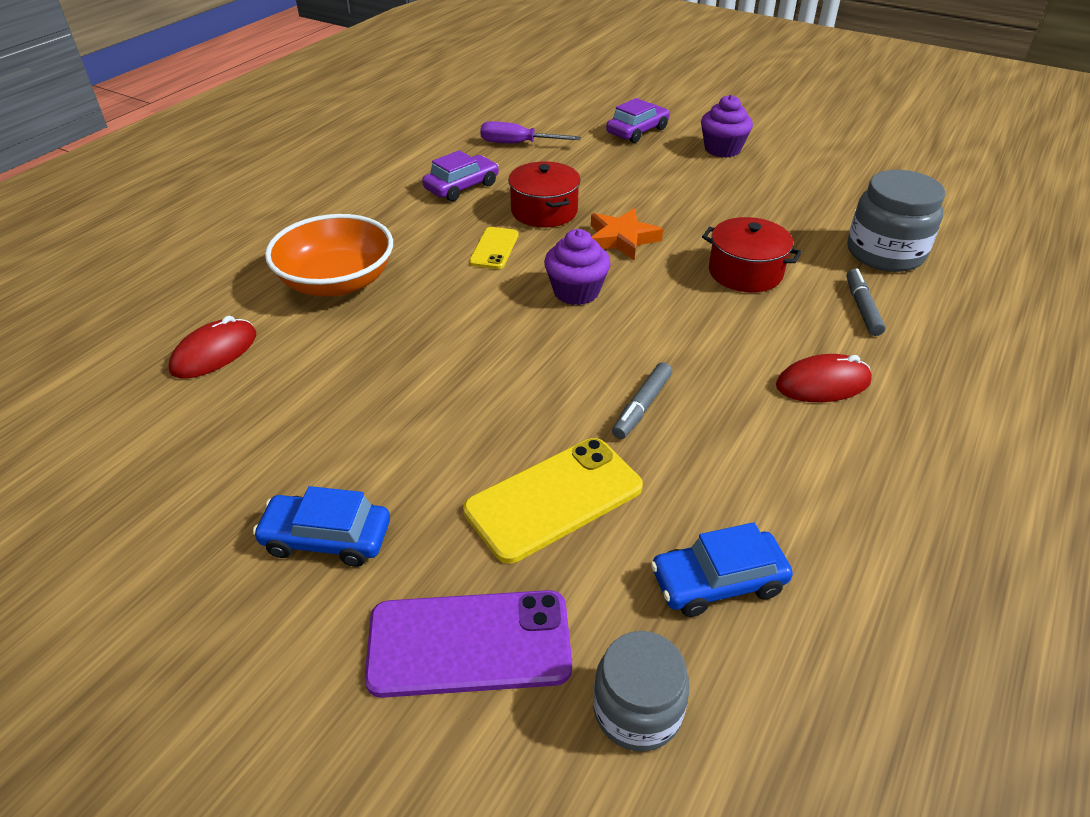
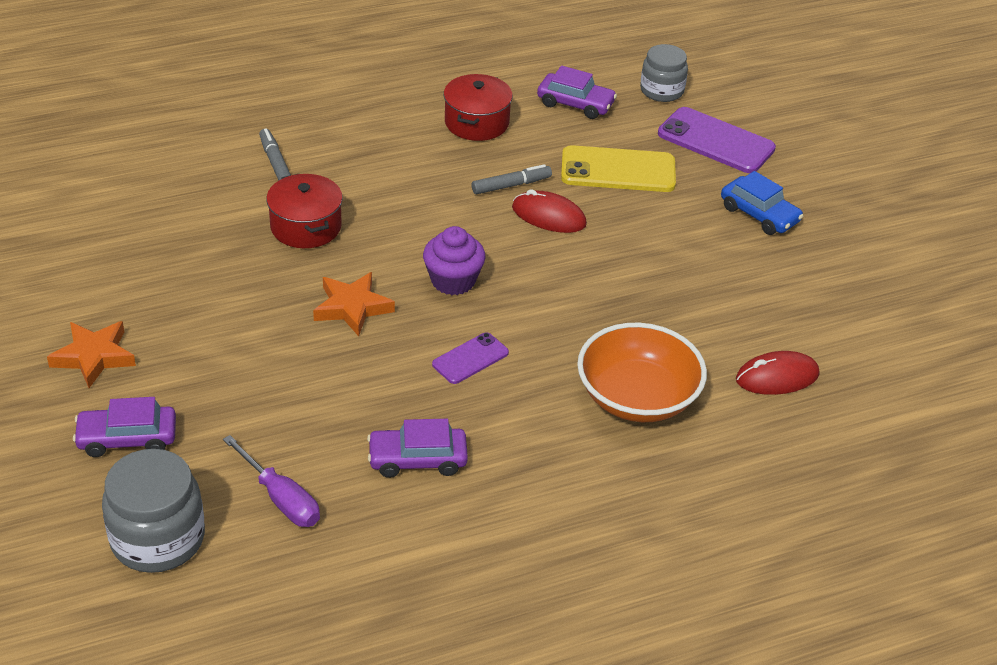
camera: 145 degrees left, 0 degrees up
(494, 248) = (470, 359): yellow phone -> purple phone
(544, 211) = (377, 377): red pot -> red pot (476, 122)
(718, 582) = (575, 104): blue car -> purple car
(722, 149) = (94, 357): purple cupcake -> orange star
(823, 383) = (384, 140): red mouse -> red mouse (548, 216)
(862, 308) = (275, 162): grey marker -> grey marker turned 120 degrees clockwise
(885, 253) = (179, 184): grey jar -> grey jar (158, 539)

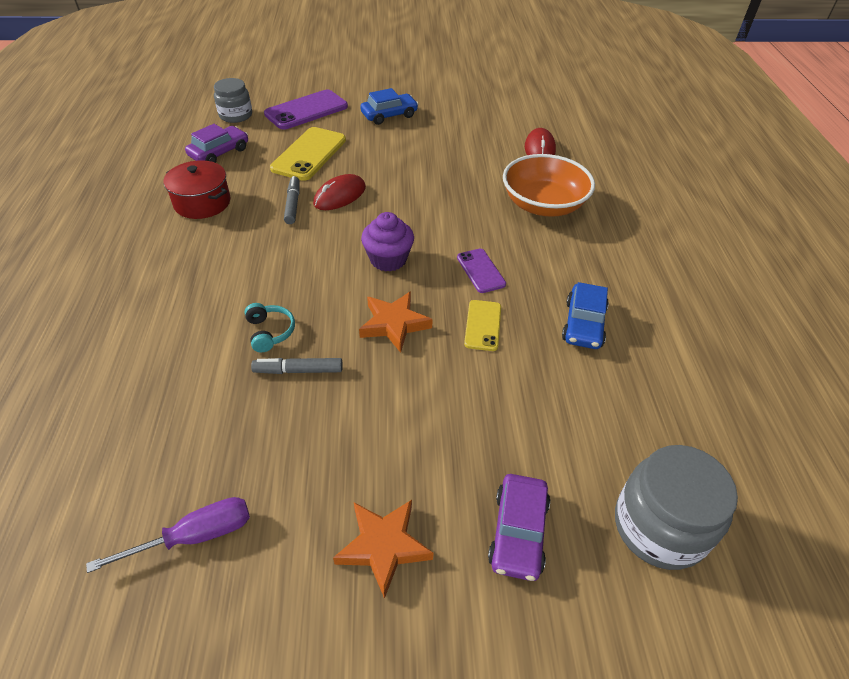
camera: 70 degrees left, 5 degrees up
(275, 162) = (160, 334): grey marker -> grey marker (298, 370)
(281, 498) = (616, 419): purple screwdriver -> purple screwdriver (195, 536)
(305, 226) = (270, 332): red pot -> turquoise headphones
(379, 375) = (482, 325): none -> yellow phone
(417, 459) = (583, 324): purple car -> blue car

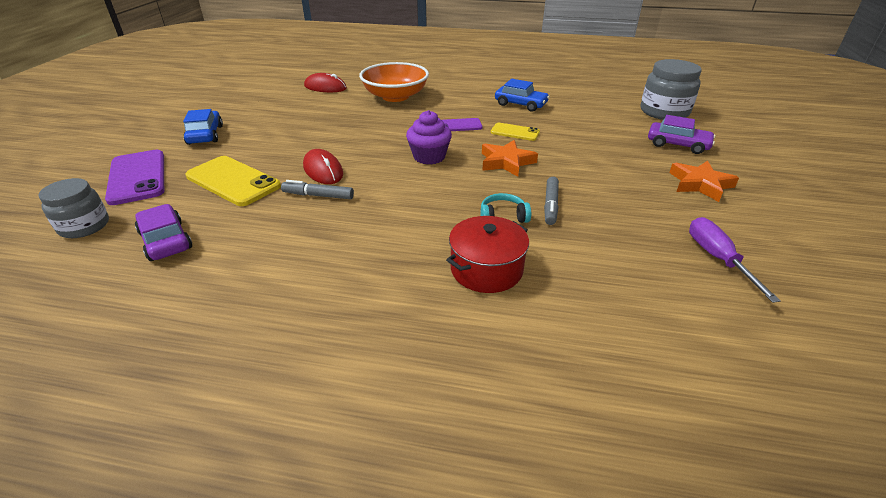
camera: 75 degrees left, 10 degrees down
(202, 203) = (269, 255): red pot -> red pot (486, 269)

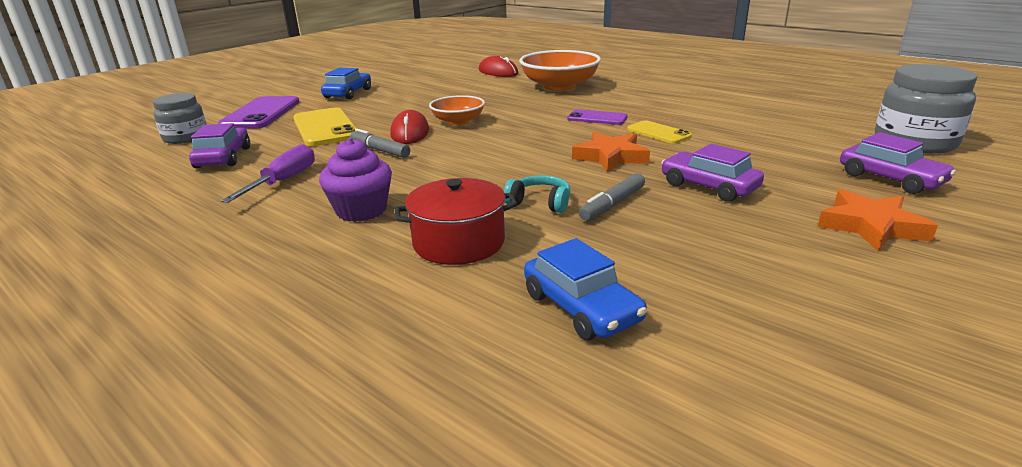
camera: 30 degrees right, 10 degrees down
(352, 150) = (458, 121): none -> orange bowl
(429, 157) = (528, 139): purple cupcake -> purple cupcake (361, 210)
(520, 104) = (701, 109): blue car -> blue car (581, 307)
(591, 174) = (708, 186): none -> purple car
(717, 258) = (787, 310): purple screwdriver -> purple screwdriver (283, 181)

